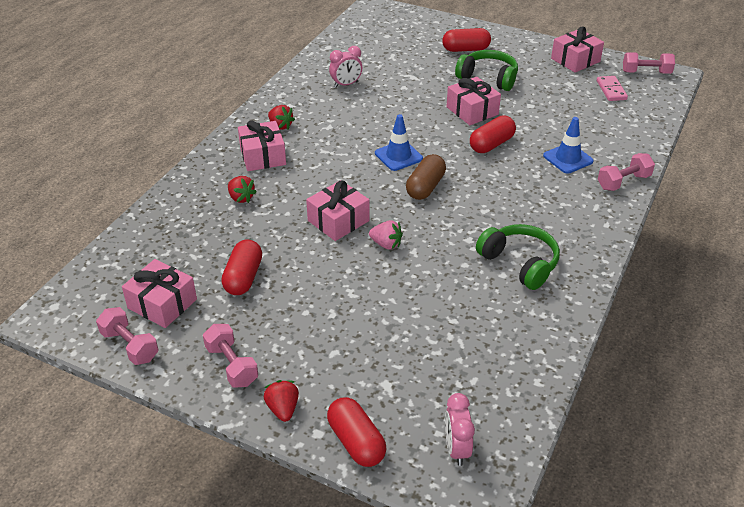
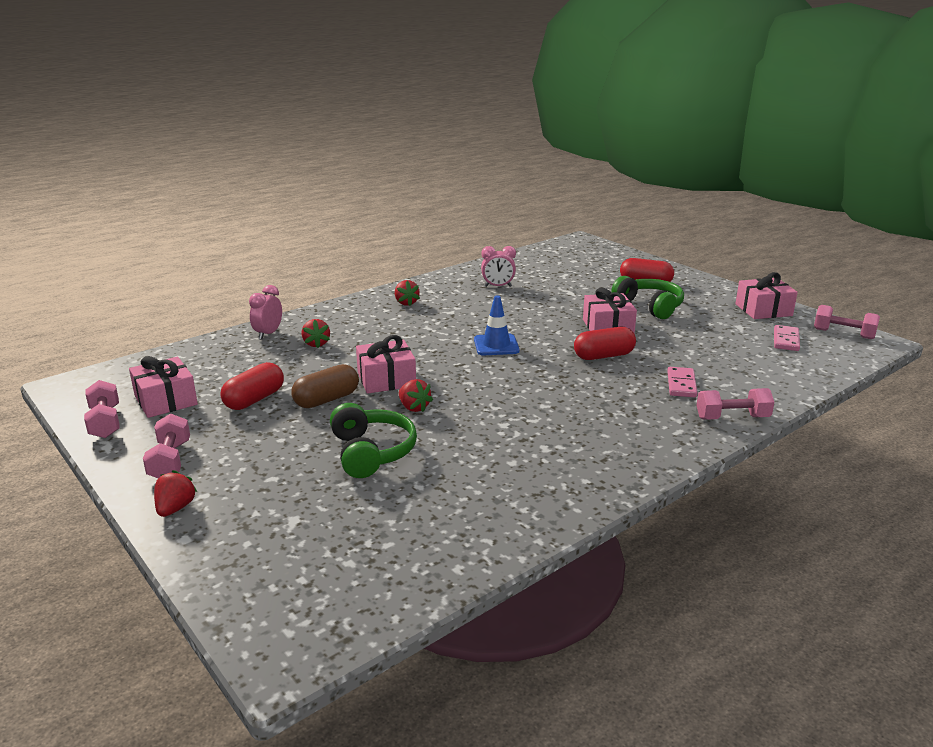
camera: 25 degrees right, 15 degrees down
(263, 156) = (367, 320): pink gift -> none
(356, 442) = (211, 558): red capsule -> none
(386, 244) = (414, 407): pink strawberry -> red strawberry
(425, 187) = (499, 374): brown capsule -> brown capsule (327, 400)
(456, 449) = (305, 600): pink clock -> pink clock (268, 334)
(519, 263) = (540, 457): green headphones -> green headphones (371, 452)
(568, 158) = (681, 384): blue traffic cone -> pink domino

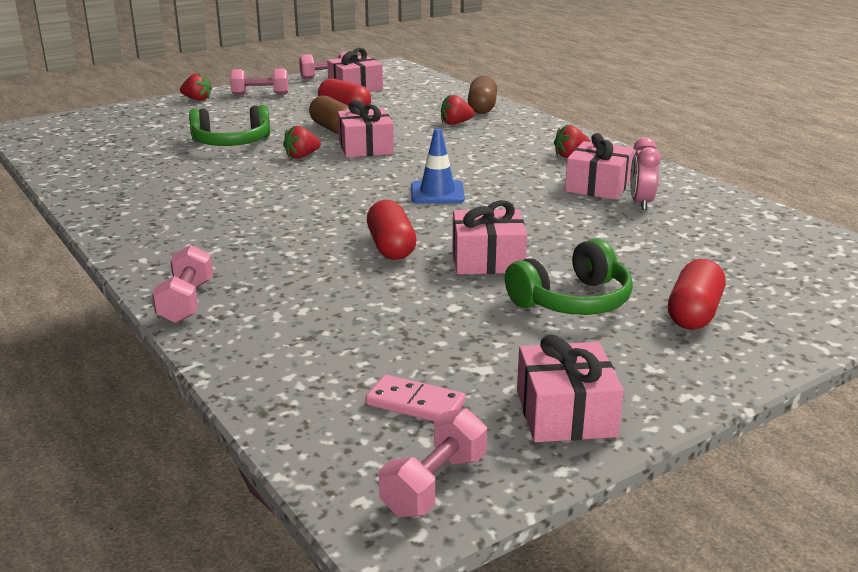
camera: 95 degrees right, 0 degrees up
(268, 334) = (482, 108): pink clock -> brown capsule
(469, 296) = (598, 186): none -> pink gift
(681, 384) = (290, 284): pink domino -> none

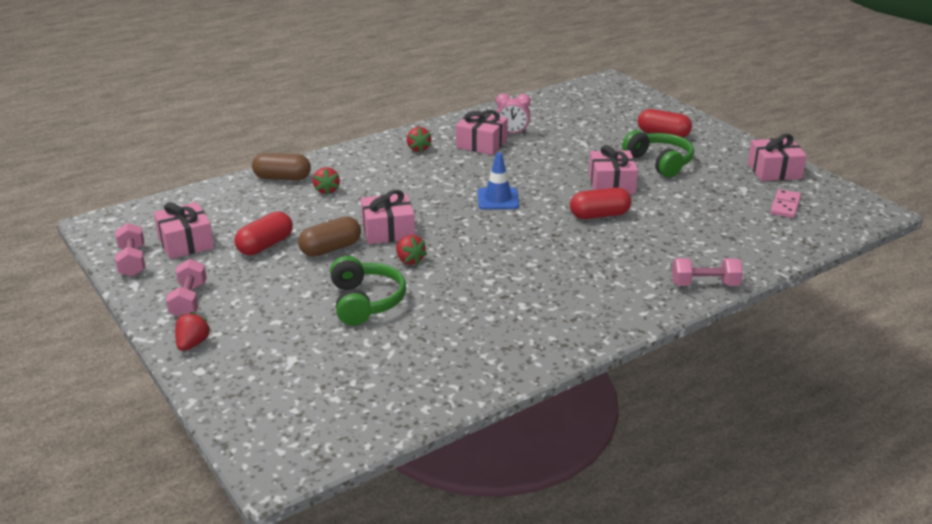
camera: 90 degrees left, 5 degrees up
(434, 485) = (846, 201): pink dumbbell -> none

